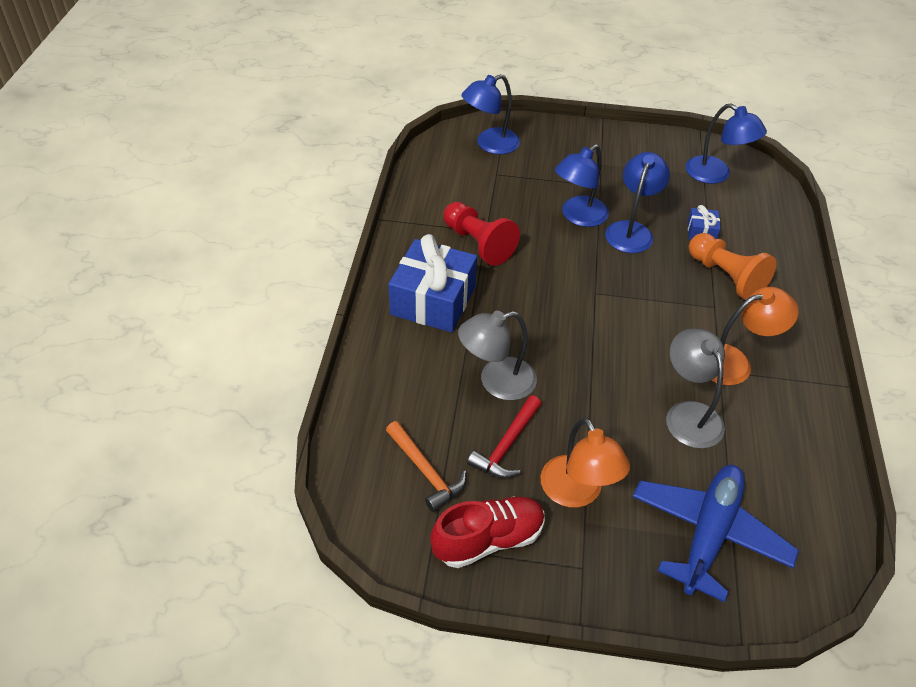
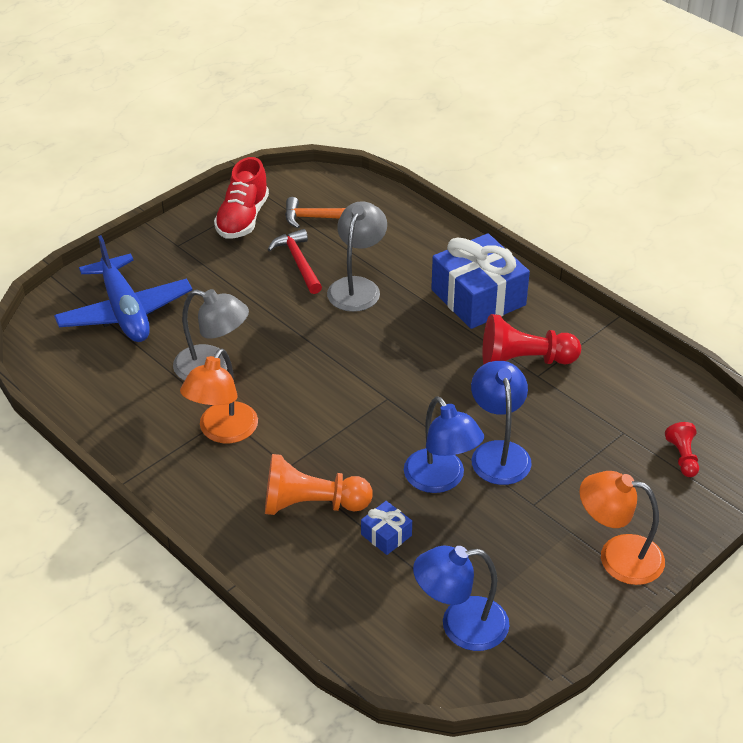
camera: 130 degrees right, 5 degrees down
(490, 144) = (682, 457): blue lamp -> red pawn
(577, 493) = (225, 272): orange lamp -> orange lamp (617, 556)

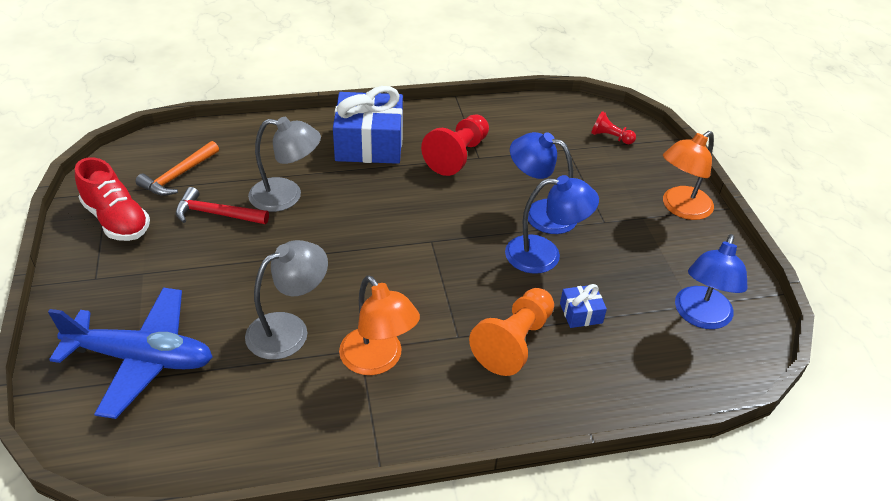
camera: 60 degrees left, 0 degrees up
(357, 287) = (286, 196): grey lamp -> grey lamp turned 135 degrees clockwise

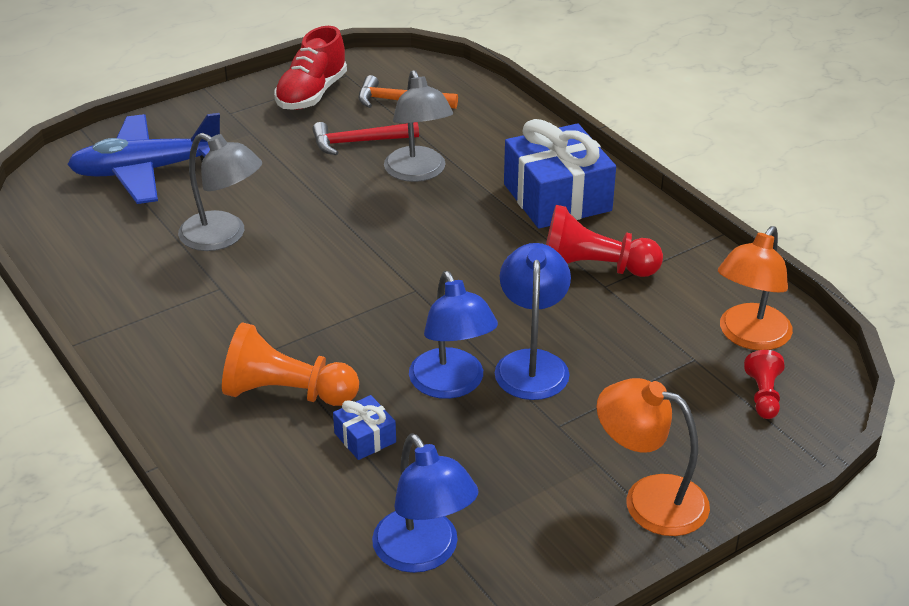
camera: 70 degrees right, 5 degrees down
(141, 359) = (146, 171): blue plane -> blue plane turned 90 degrees clockwise
(217, 214) = (359, 142): red hammer -> red hammer turned 90 degrees counterclockwise
(378, 360) = (210, 303): orange lamp -> orange lamp (749, 337)
(701, 317) = (424, 554): blue lamp -> blue lamp turned 120 degrees counterclockwise

